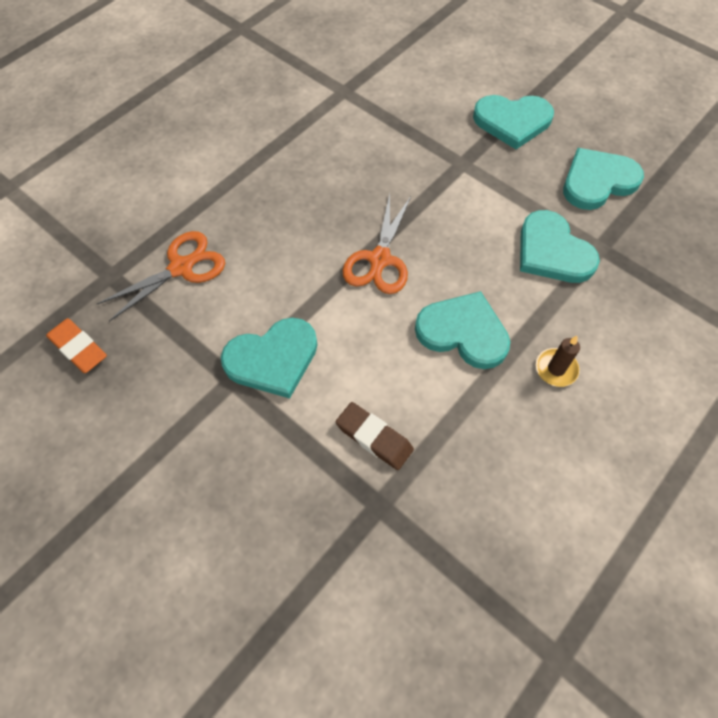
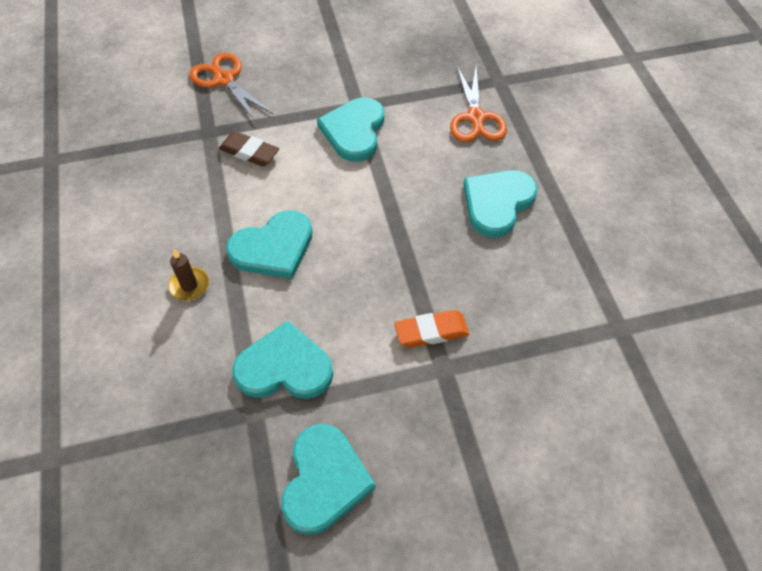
camera: 125 degrees right, 5 degrees down
(78, 348) = (447, 48): orange eraser -> orange eraser (431, 331)
(374, 438) = (249, 152): brown eraser -> brown eraser turned 45 degrees clockwise
(379, 259) = (384, 235): orange scissors -> orange scissors (224, 80)
(512, 121) = (467, 462): turquoise heart -> turquoise heart (497, 203)

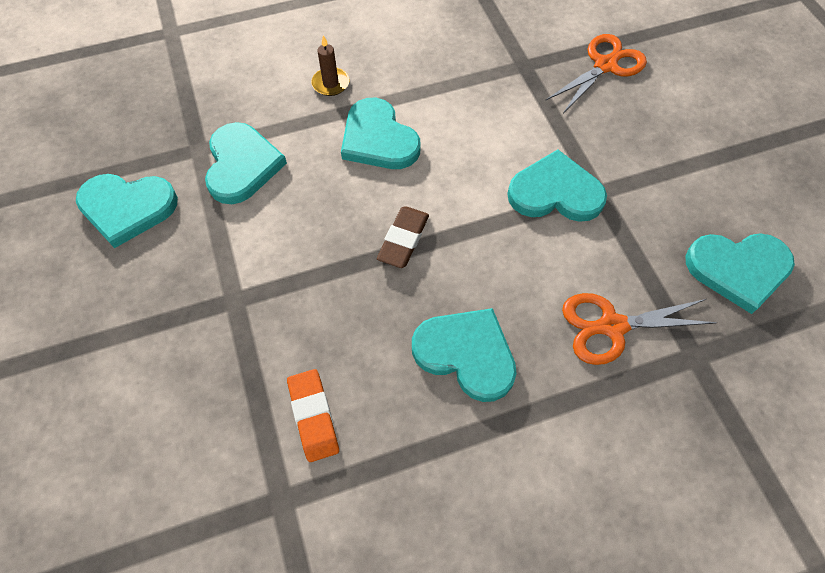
camera: 85 degrees right, 5 degrees up
(249, 152) = (503, 102): brown eraser -> brown eraser (403, 239)
(431, 331) = (279, 287): orange eraser -> orange eraser (313, 416)
(433, 46) = (738, 269): none -> turquoise heart

